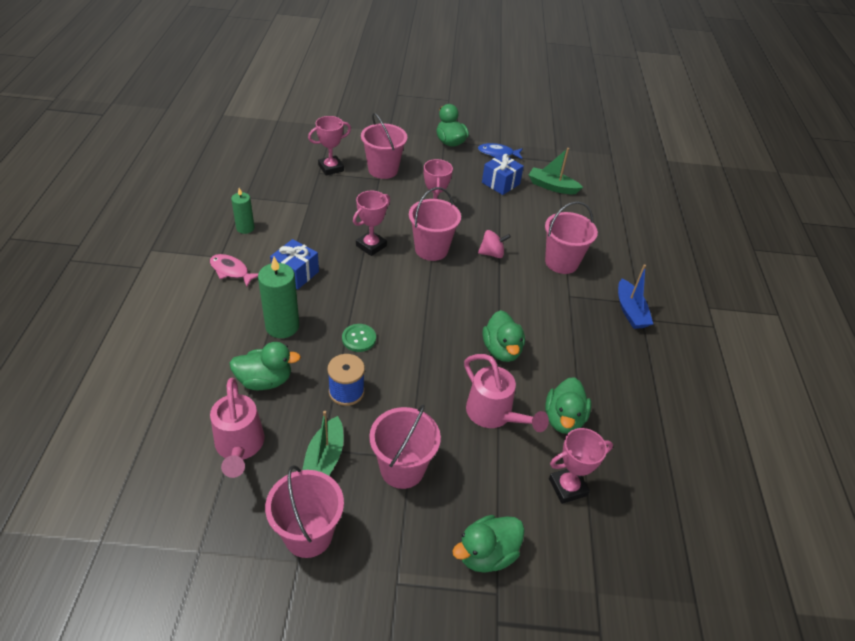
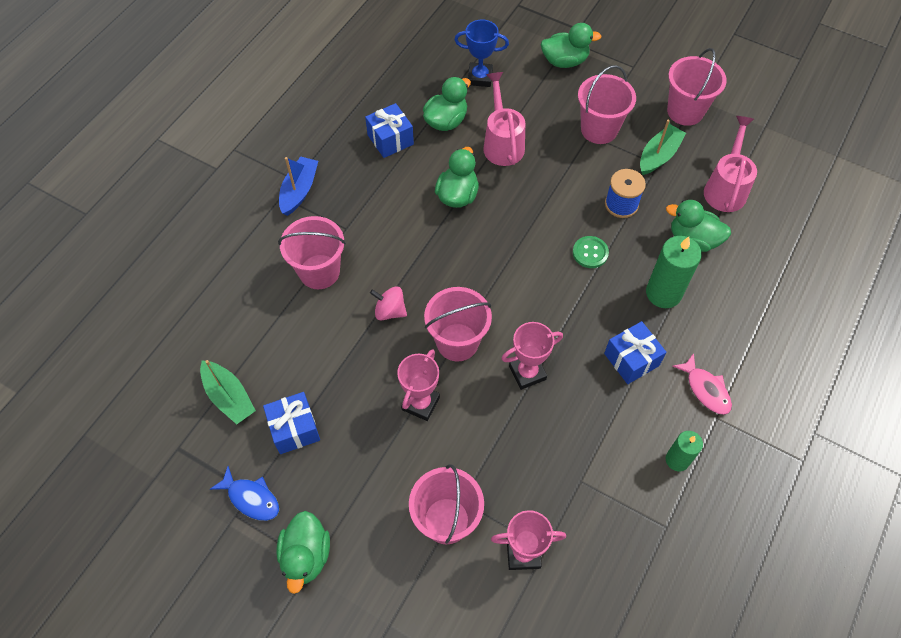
camera: 150 degrees left, 15 degrees up
(567, 487) = (480, 77): pink trophy -> blue trophy
(598, 380) = (390, 139): none -> blue gift

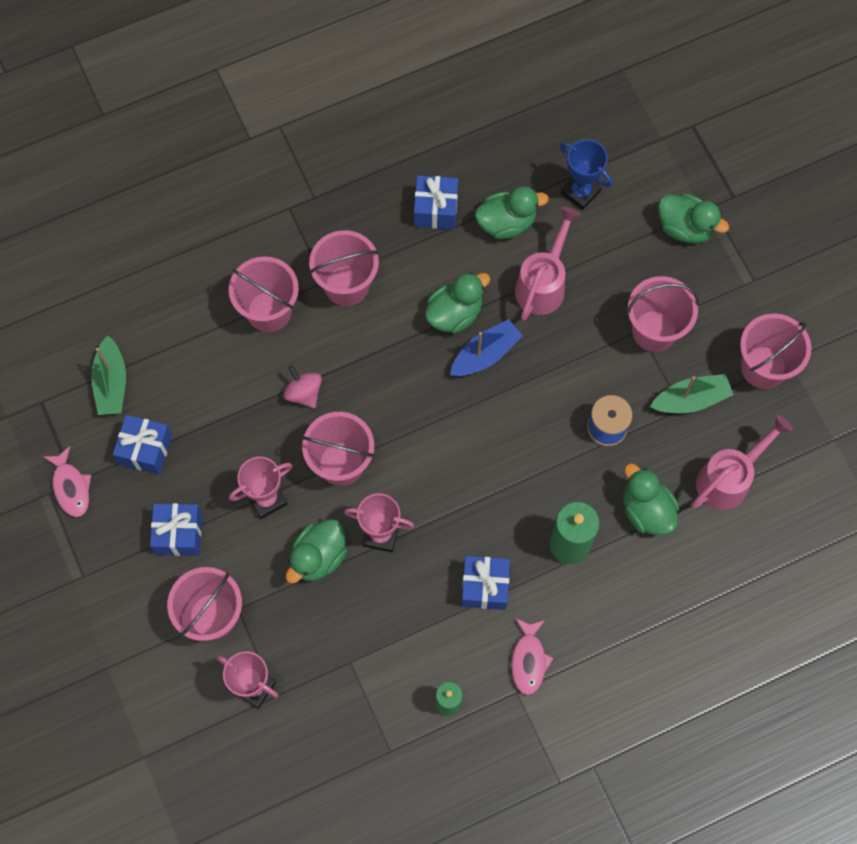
camera: 35 degrees right, 10 degrees up
(251, 498) = (71, 487): blue fish -> pink fish
(299, 191) = (309, 212): blue boat -> blue boat (485, 354)
(306, 556) = (81, 566): green duck -> green duck (318, 557)
(365, 222) = (346, 285): none -> pink bucket
(370, 475) = (179, 534): none -> blue gift
(590, 253) = (534, 457): green button -> none

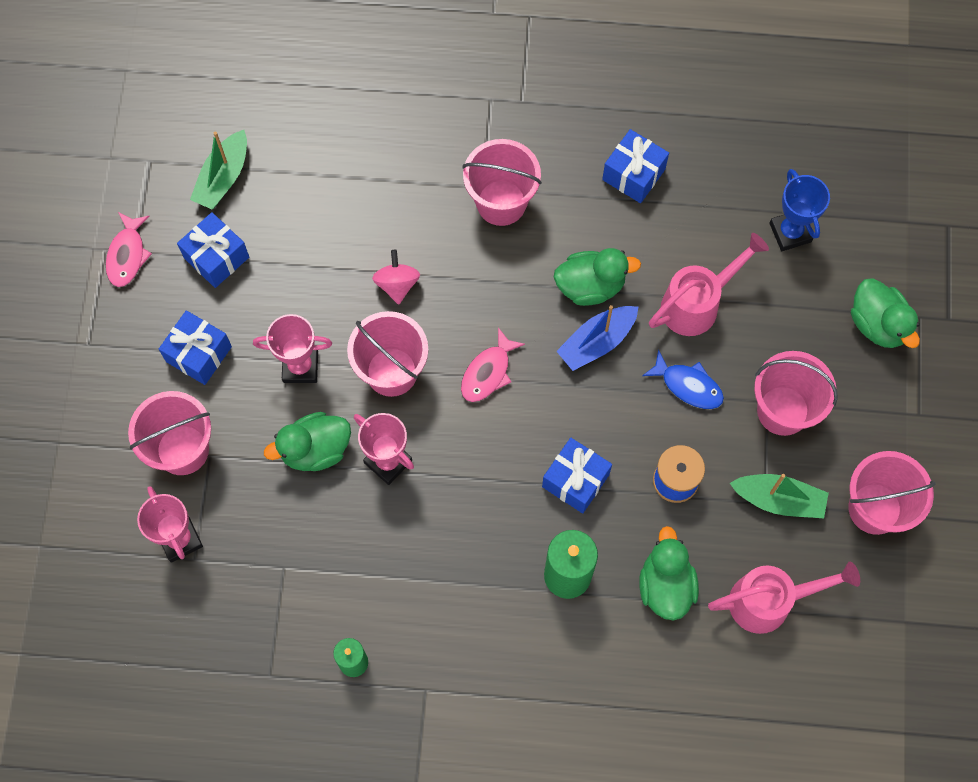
camera: 30 degrees right, 0 degrees up
(269, 311) = (411, 188): pink bucket -> none
(484, 586) = (458, 569): blue gift -> blue gift (575, 480)
(485, 354) = (597, 342): blue boat -> blue boat turned 150 degrees clockwise
(506, 223) = (696, 224): green duck -> none
(529, 660) = (457, 666): pink fish -> pink fish (488, 372)
(573, 350) = (688, 385): none -> blue fish

